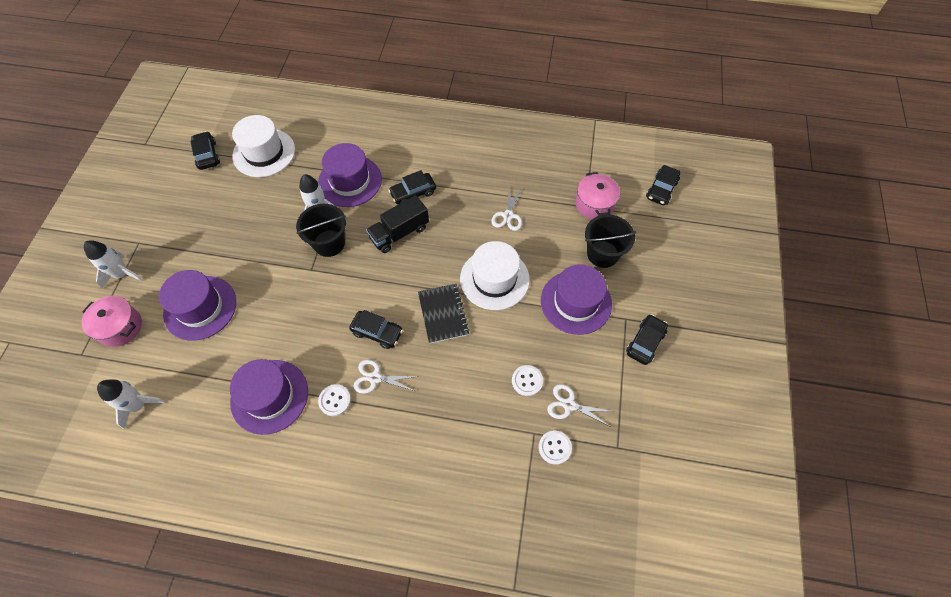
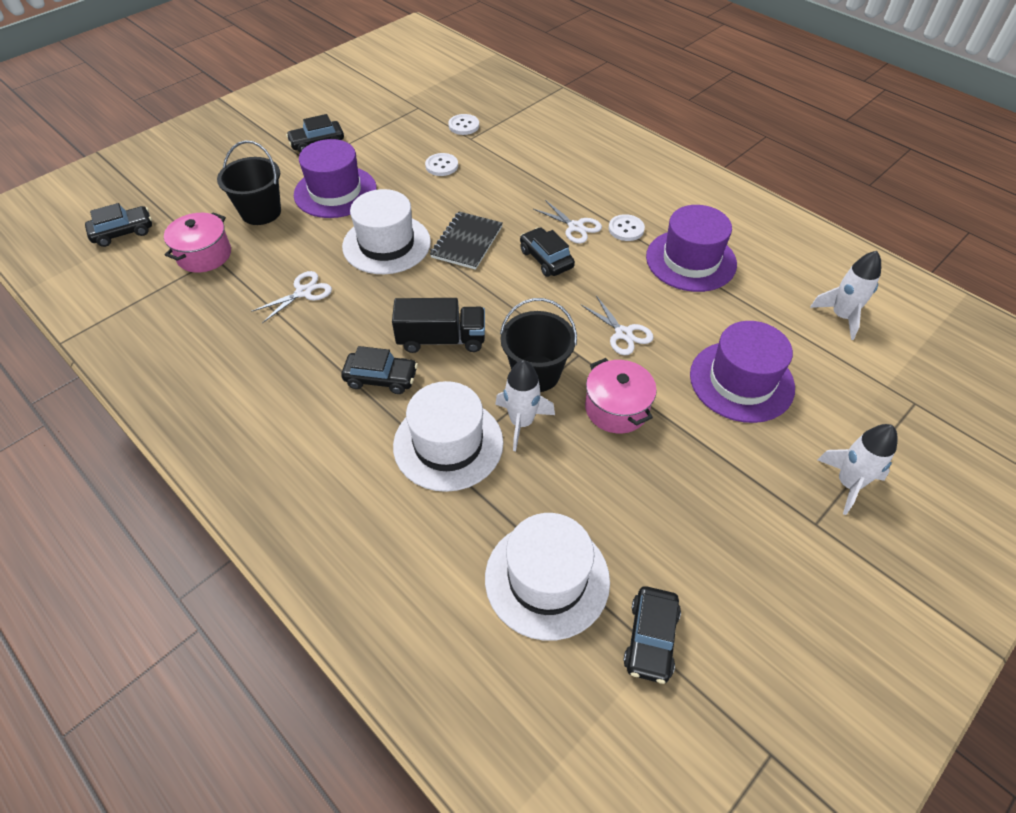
camera: 145 degrees left, 10 degrees down
(120, 327) = (857, 410): pink pot -> pink pot (616, 408)
(350, 181) = (448, 444): purple hat -> white hat
(569, 404) = (425, 140): white scissors -> white scissors (623, 334)

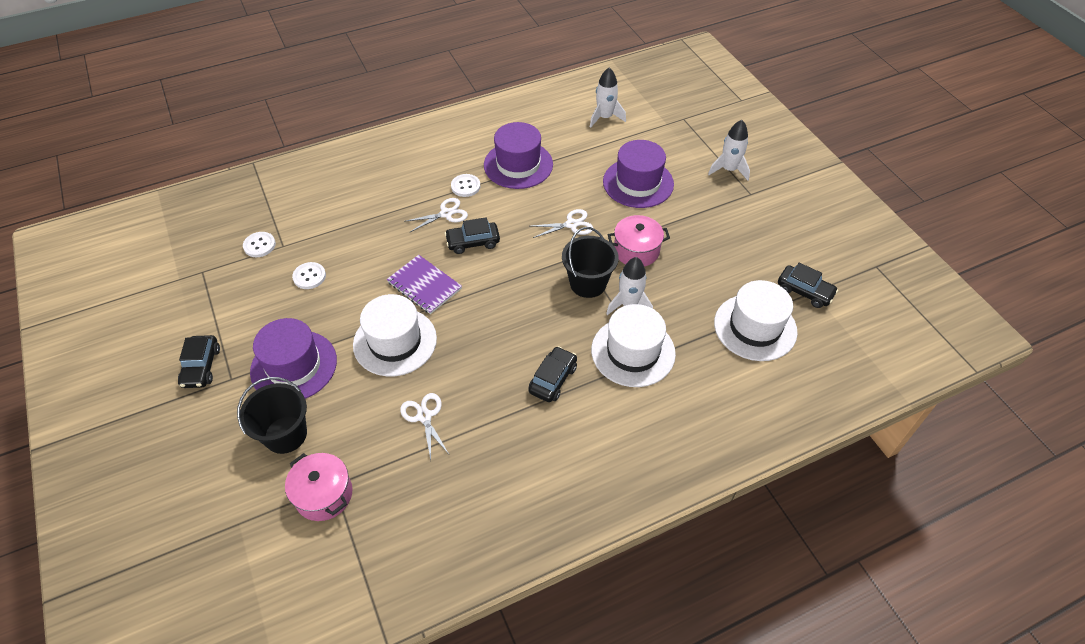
camera: 70 degrees left, 0 degrees up
(123, 232) = (236, 574): black car -> none
(441, 339) = (529, 330): black truck -> none
(467, 242) = (424, 285): black notebook -> purple notebook

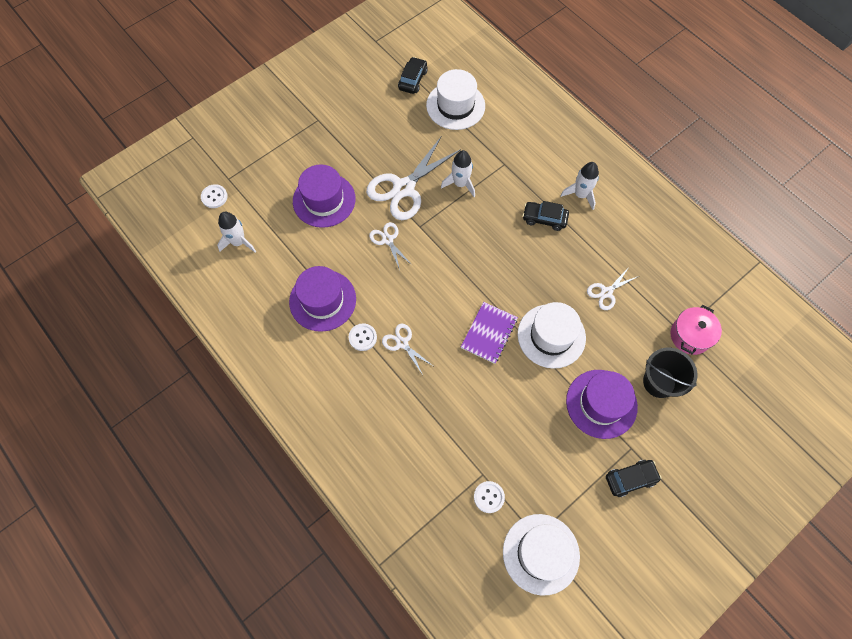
camera: 105 degrees left, 15 degrees up
(309, 276) = (510, 433): white button -> white button (214, 197)
(473, 242) = (430, 310): black car -> none
(588, 283) = (448, 215): black bucket -> none
(633, 352) = (502, 174): white hat -> white hat (541, 553)
(636, 250) = (403, 188): pink pot -> white scissors
(729, 169) = (291, 137): white rocket -> white rocket (580, 195)

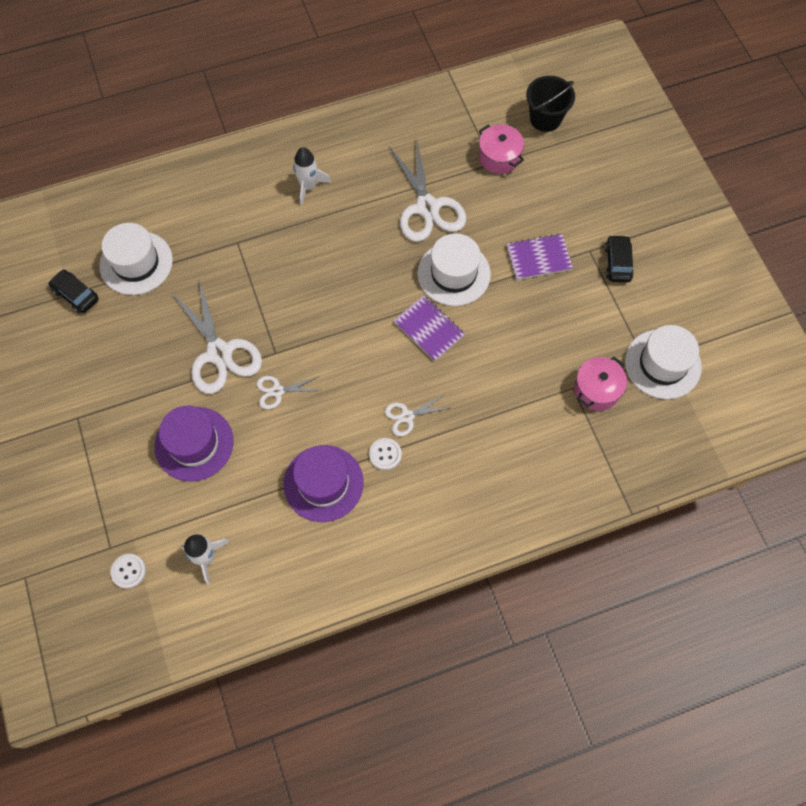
camera: 70 degrees left, 0 degrees up
(460, 184) = (241, 294): white rocket -> none
(489, 497) = (596, 390): white button -> pink pot
(544, 219) = (321, 230): black car -> none
(601, 403) = (538, 258): purple hat -> purple notebook
(606, 292) = (427, 207): white scissors -> white scissors, size x2.00
(659, 382) = (535, 201): black bucket -> black bucket (545, 118)

